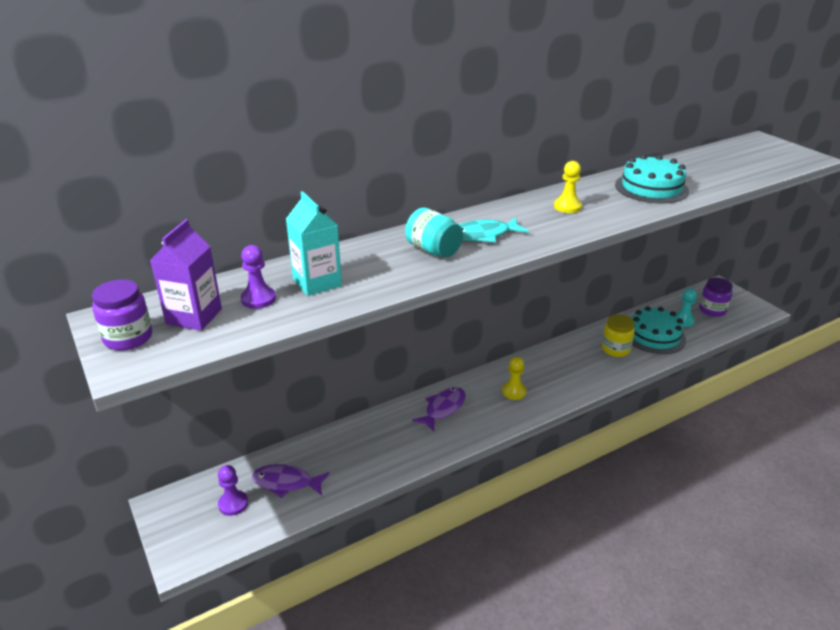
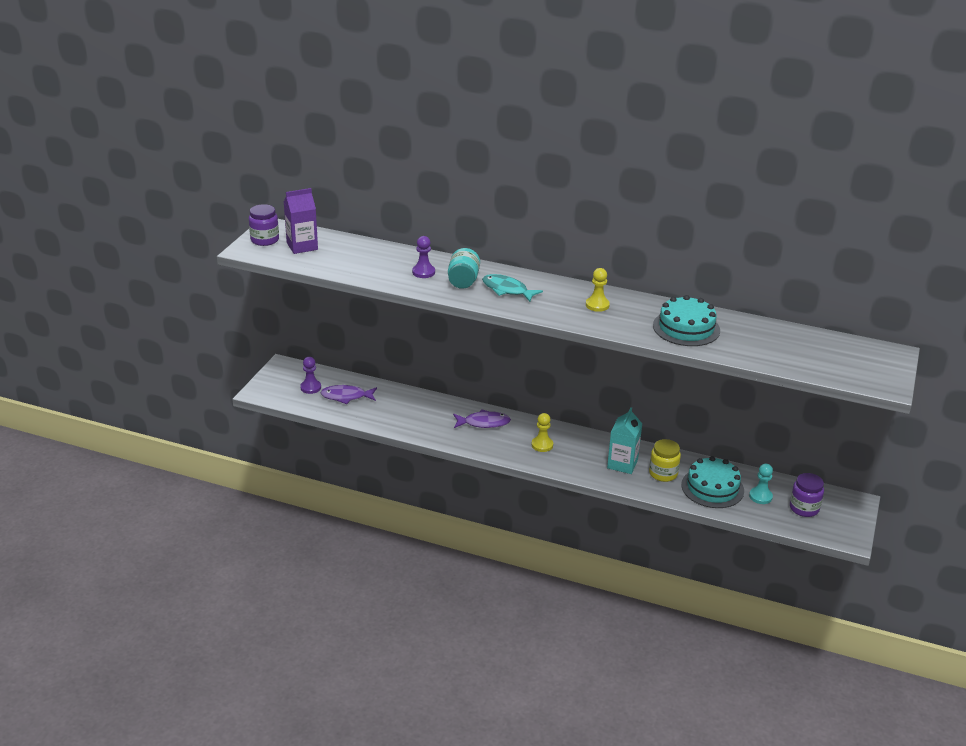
camera: 50 degrees right, 0 degrees up
(258, 299) = (339, 254): purple pawn -> purple pawn (423, 272)
(286, 483) = (346, 396): purple fish -> purple fish turned 60 degrees counterclockwise
(317, 282) = (377, 262): turquoise carton -> turquoise carton (622, 464)

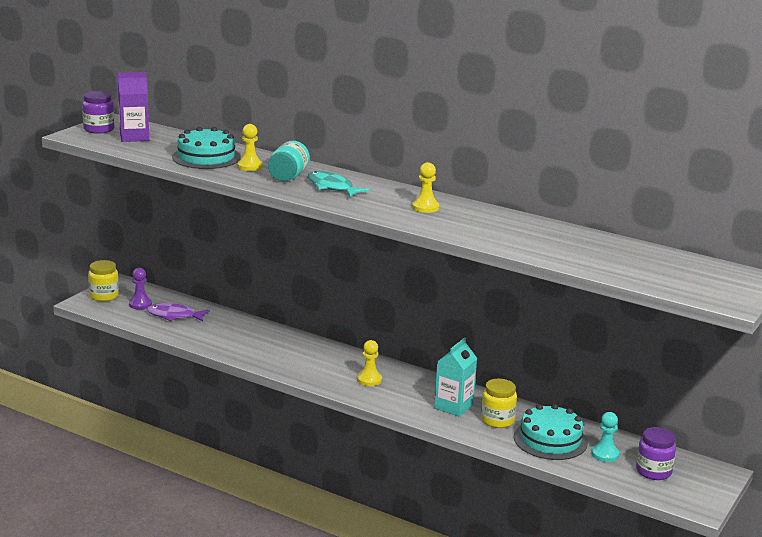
camera: 10 degrees right, 10 degrees down
(274, 382) = (104, 296): none -> yellow jar
(423, 272) = (249, 166): purple pawn -> yellow pawn
(484, 423) = (313, 353): purple fish -> none
(686, 328) = (516, 234): turquoise cake -> turquoise cake (206, 157)

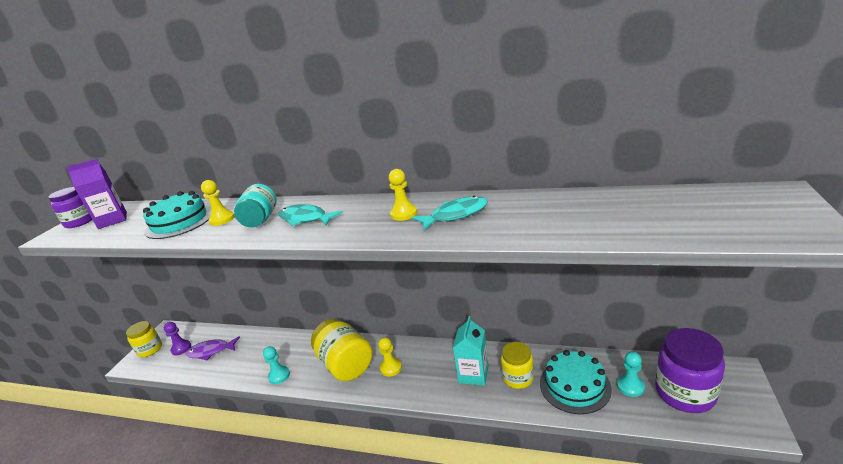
camera: 10 degrees left, 5 degrees up
(247, 355) = (279, 376): none -> turquoise pawn
(322, 365) = (346, 365): none -> yellow jar
(470, 220) = (455, 215): none -> turquoise fish
(653, 471) = (685, 393): purple jar -> purple jar, size x1.61

